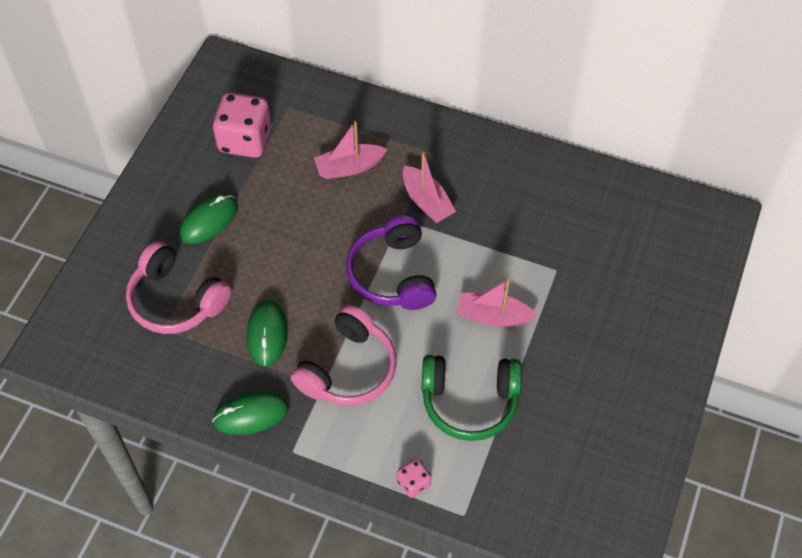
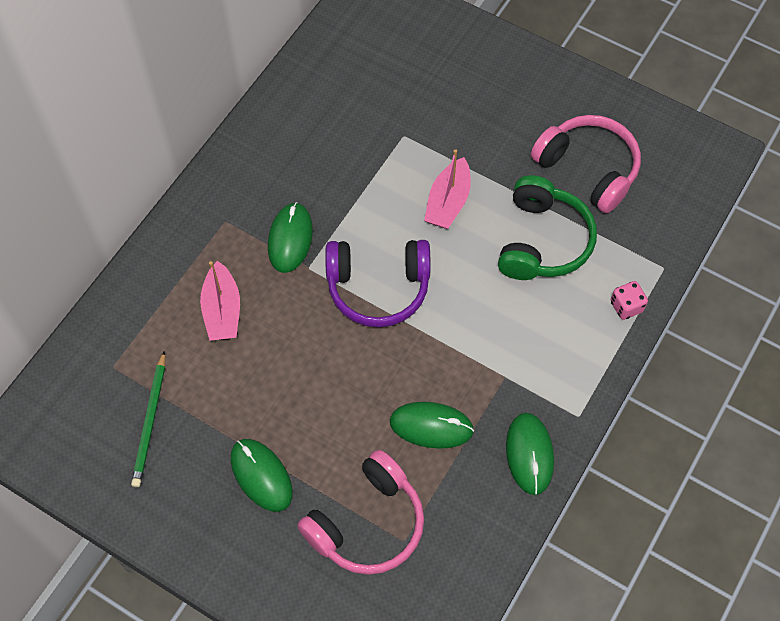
camera: 80 degrees left, 5 degrees up
(245, 140) = (150, 422): pink dice -> green pencil
(348, 369) = (488, 348): pink headphones -> pink headphones (588, 169)
(426, 202) = (290, 239): pink boat -> green mouse

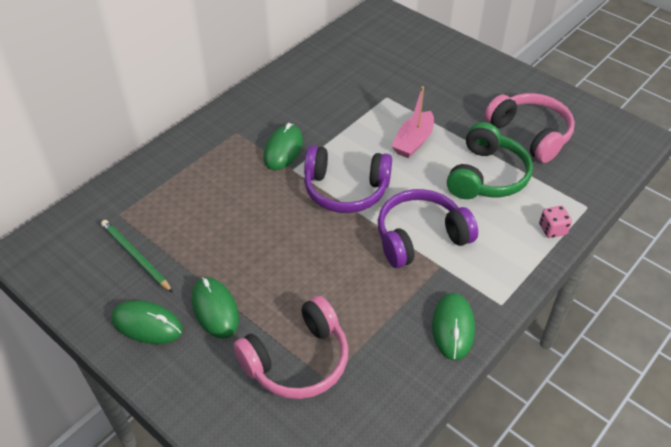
camera: 10 degrees right, 15 degrees down
(150, 422) = (135, 256): green pencil -> green pencil turned 120 degrees clockwise
(222, 310) = (217, 189): pink boat -> none
(431, 426) = (370, 293): green mouse -> green mouse (147, 324)
(476, 341) = (420, 237): none -> purple headphones

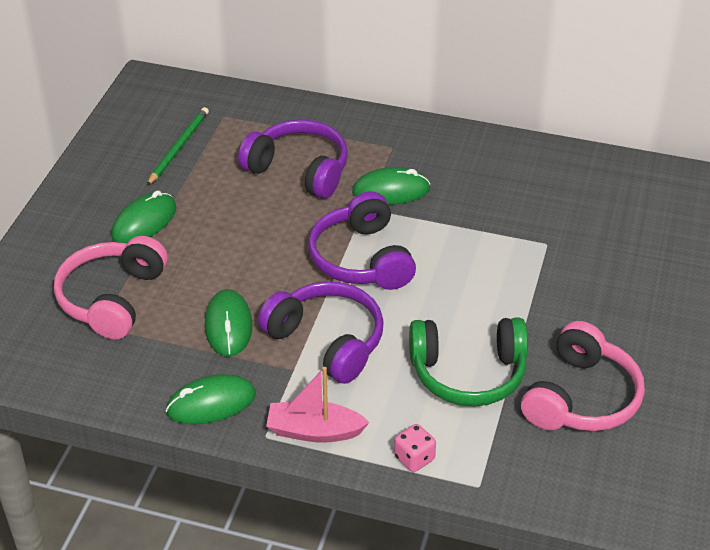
camera: 65 degrees right, 5 degrees down
(147, 324) = (105, 187): green mouse -> green mouse (228, 326)
(223, 190) = (299, 170): none -> purple headphones
(297, 360) = (112, 298): pink headphones -> pink headphones turned 75 degrees clockwise
(413, 141) = (482, 291): pink boat -> pink boat (314, 431)

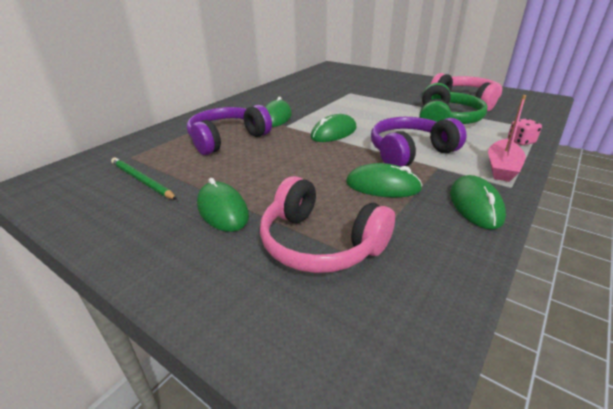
camera: 70 degrees left, 10 degrees down
(361, 259) = (333, 133): purple headphones -> green mouse

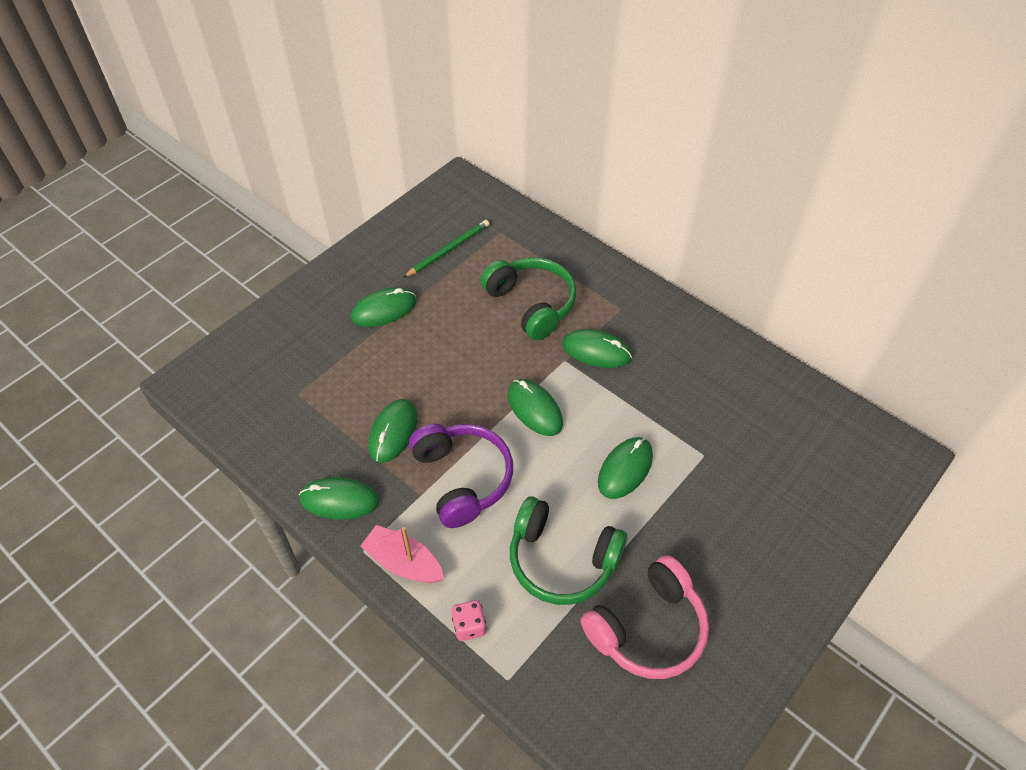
camera: 95 degrees right, 20 degrees up
(227, 139) = (532, 304): purple headphones -> green headphones
(320, 243) = (321, 371): pink headphones -> none
(369, 108) = (625, 469): none -> green mouse

